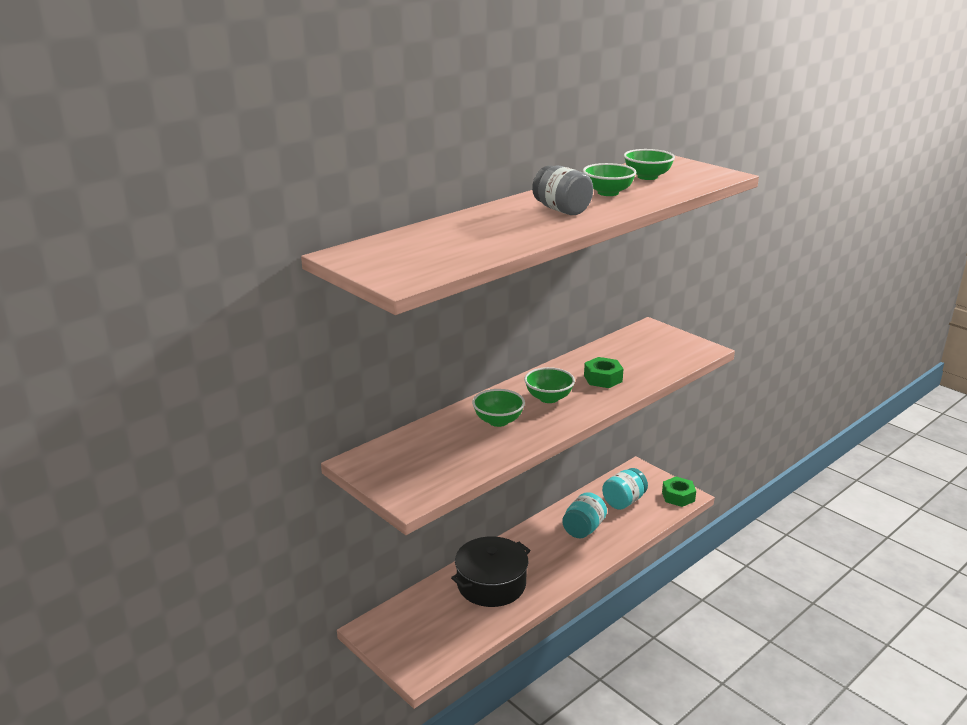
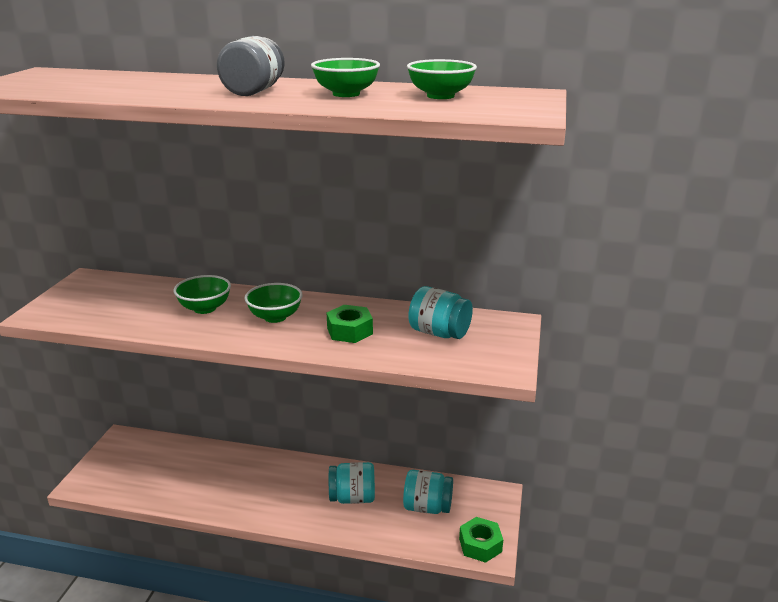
camera: 55 degrees right, 0 degrees up
(491, 584) = (221, 475): black pot -> none
(639, 352) = (439, 333): none -> turquoise jar

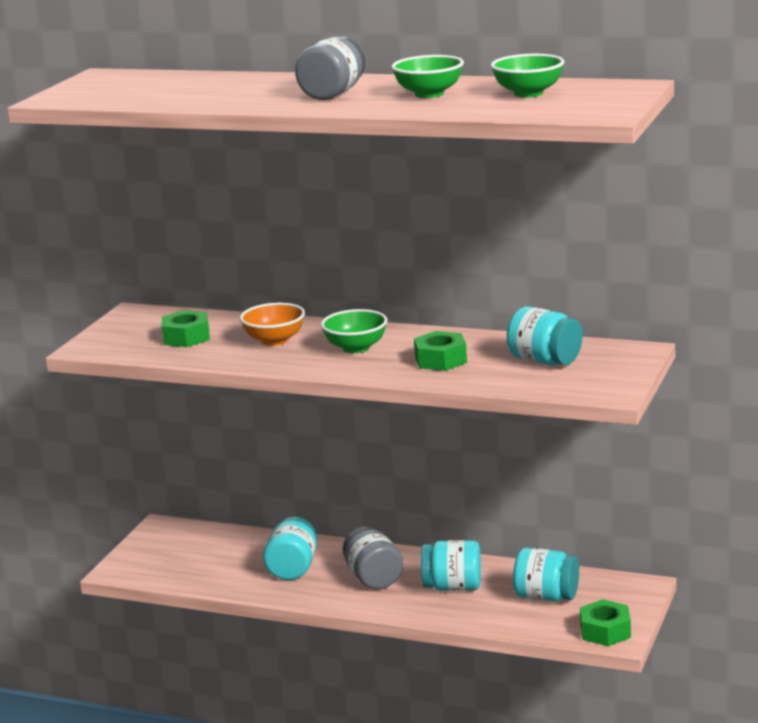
camera: 10 degrees right, 5 degrees down
(128, 304) = (186, 337): none -> green nut
(205, 308) = (274, 340): green bowl -> orange bowl
(224, 480) = (292, 569): none -> turquoise jar
(289, 489) = (373, 578): none -> grey jar

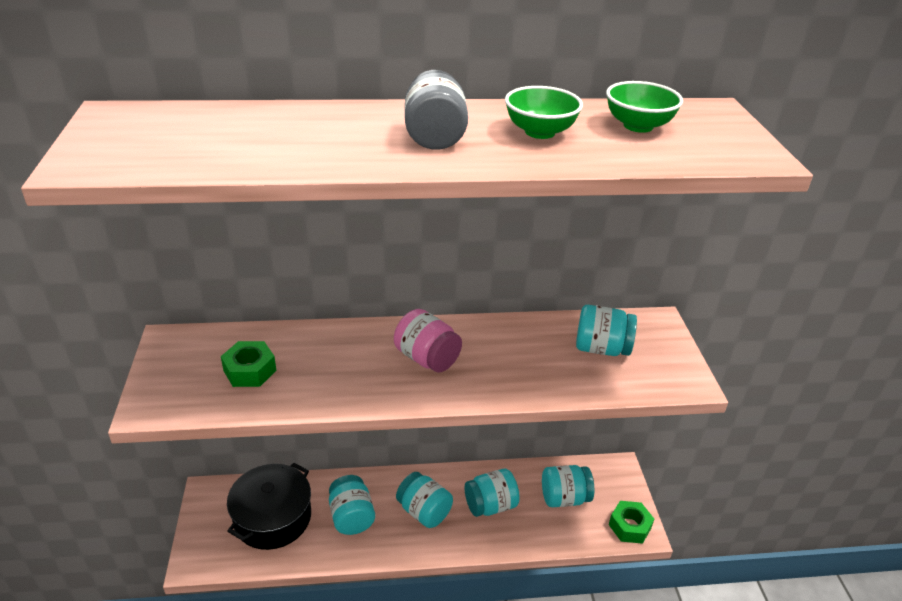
camera: 30 degrees left, 15 degrees up
(212, 555) = (273, 517): none -> black pot
(274, 340) = (342, 360): orange bowl -> none
(356, 348) = (427, 358): green bowl -> pink jar
(373, 578) = (424, 511): grey jar -> turquoise jar
(440, 360) = (515, 363): green nut -> none

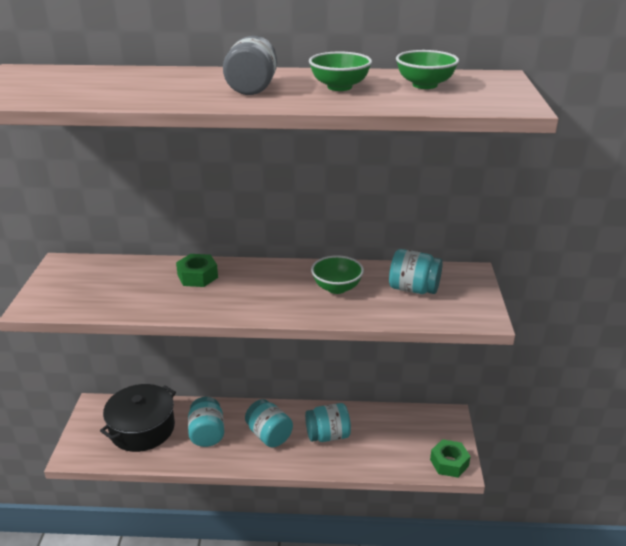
camera: 10 degrees right, 5 degrees down
(250, 370) = (117, 287): green nut -> green nut (197, 276)
(427, 358) = (262, 287): pink jar -> none
(514, 353) = (337, 288): none -> green bowl
(564, 498) = (395, 435): turquoise jar -> none

